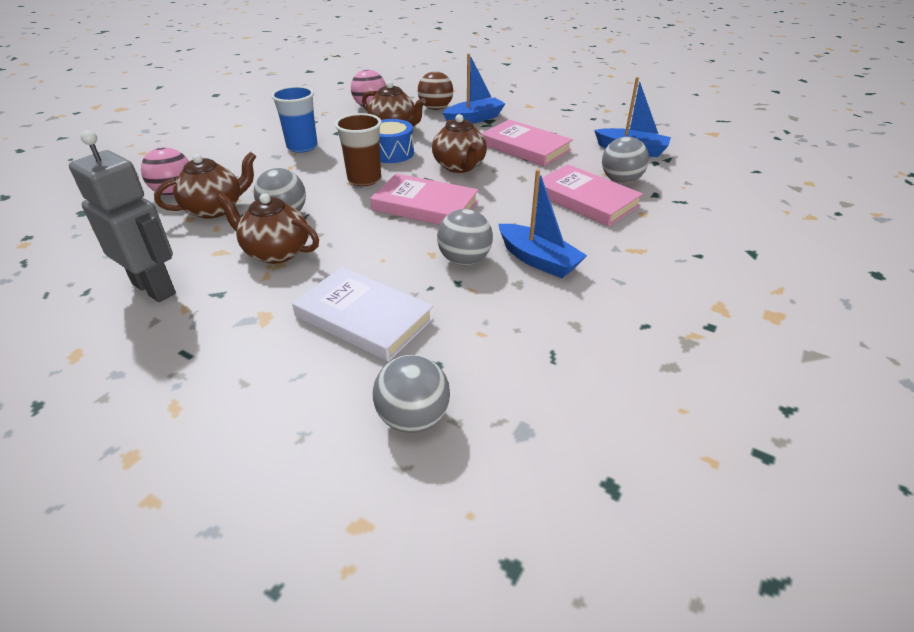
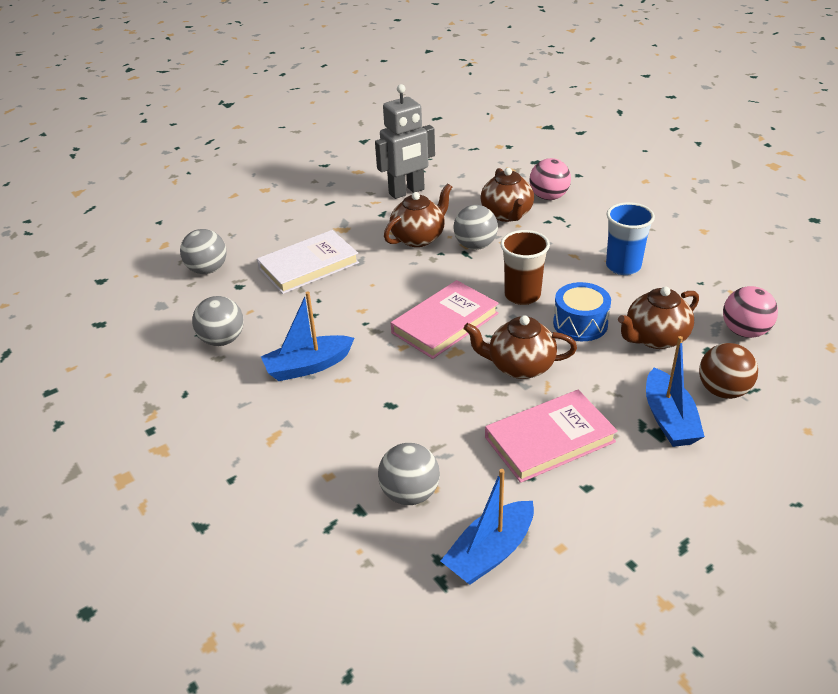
camera: 115 degrees right, 0 degrees up
(464, 260) = (340, 325): grey ball -> grey ball (222, 340)
(586, 199) = (386, 441): pink book -> none

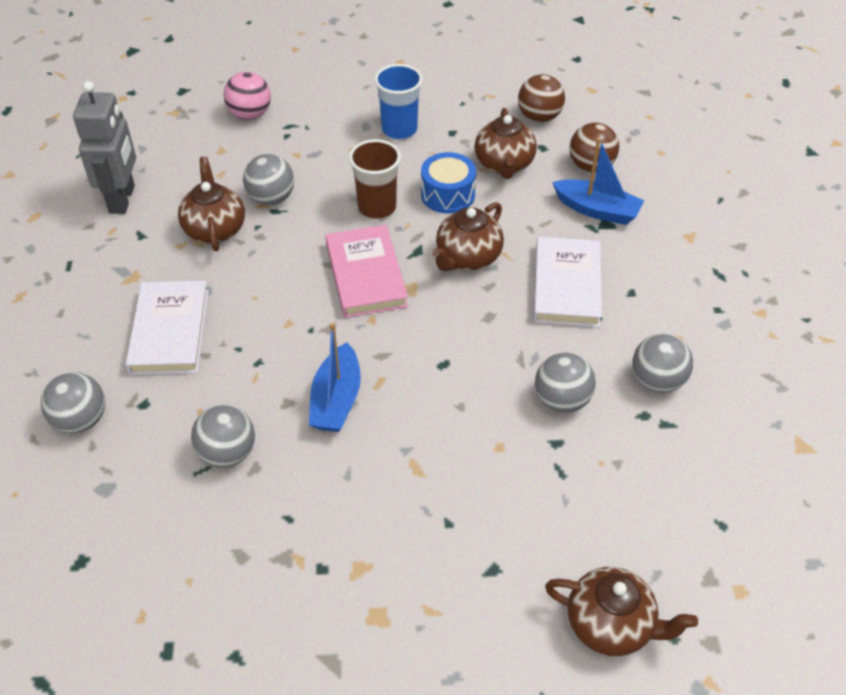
camera: 60 degrees left, 10 degrees up
(490, 552) = (657, 381): blue boat -> grey ball
(507, 214) = (246, 154): brown teapot -> brown teapot (611, 625)
(549, 439) = (567, 286): pink book -> white book
(744, 331) = (539, 117): pink ball -> brown ball

